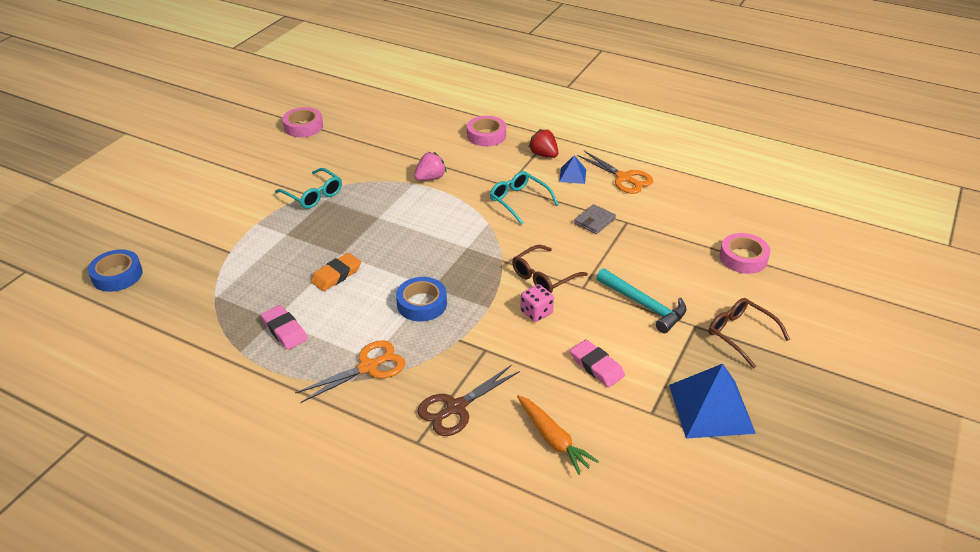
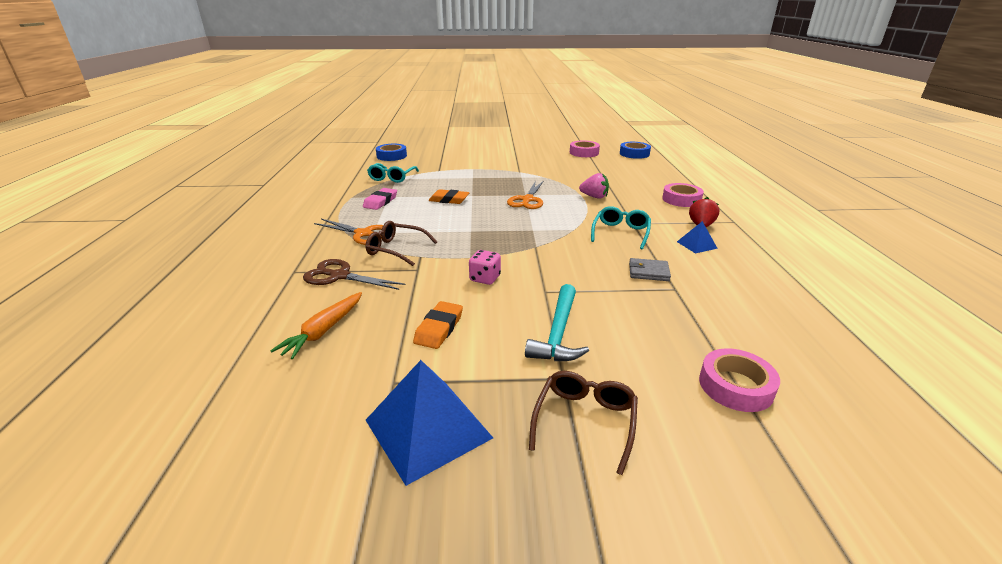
camera: 60 degrees right, 10 degrees down
(313, 195) = (521, 173): turquoise glasses -> turquoise glasses (392, 177)
(422, 304) = (447, 232): blue tape -> blue tape (634, 154)
(544, 277) = (536, 269): brown glasses -> brown glasses (396, 249)
(596, 366) = (439, 328): pink eraser -> orange eraser
(624, 178) = (740, 269): orange scissors -> orange scissors (527, 200)

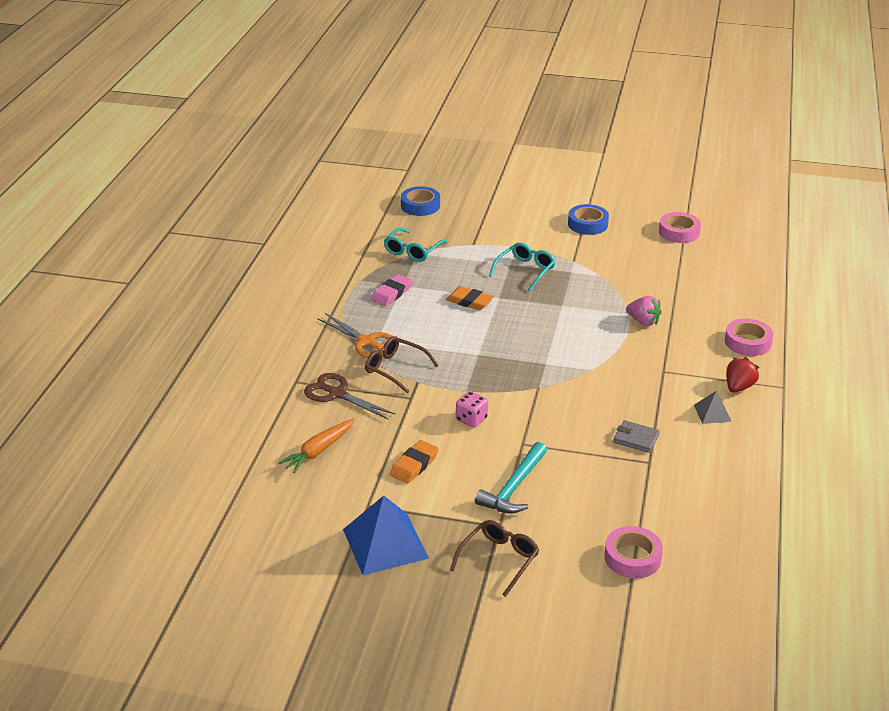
camera: 15 degrees right, 5 degrees up
(527, 200) = (560, 315): orange scissors -> none
(620, 233) = (639, 383): turquoise glasses -> turquoise glasses (525, 271)
(634, 154) = (748, 244): blue tape -> blue tape (587, 224)
(696, 245) = (712, 413): blue pyramid -> grey pyramid

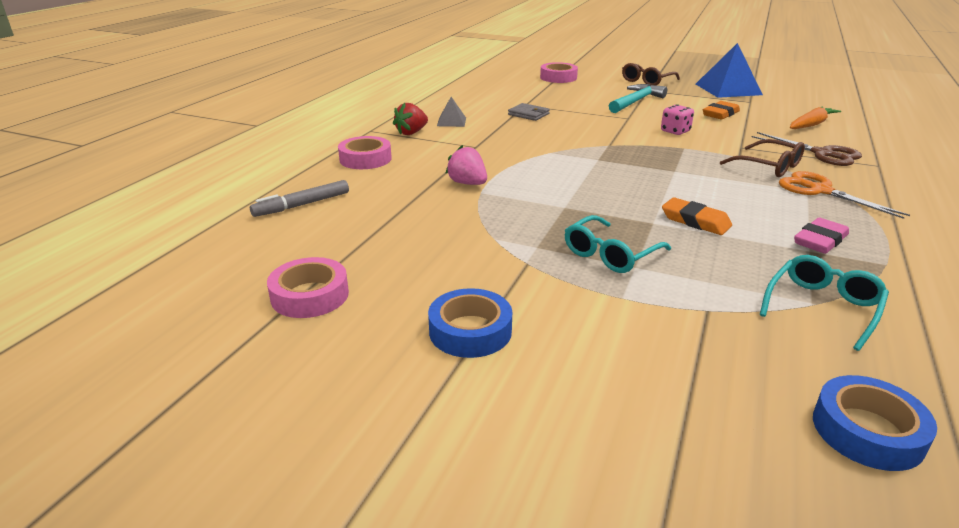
camera: 170 degrees left, 5 degrees down
(747, 288) = (302, 205): none -> grey marker

